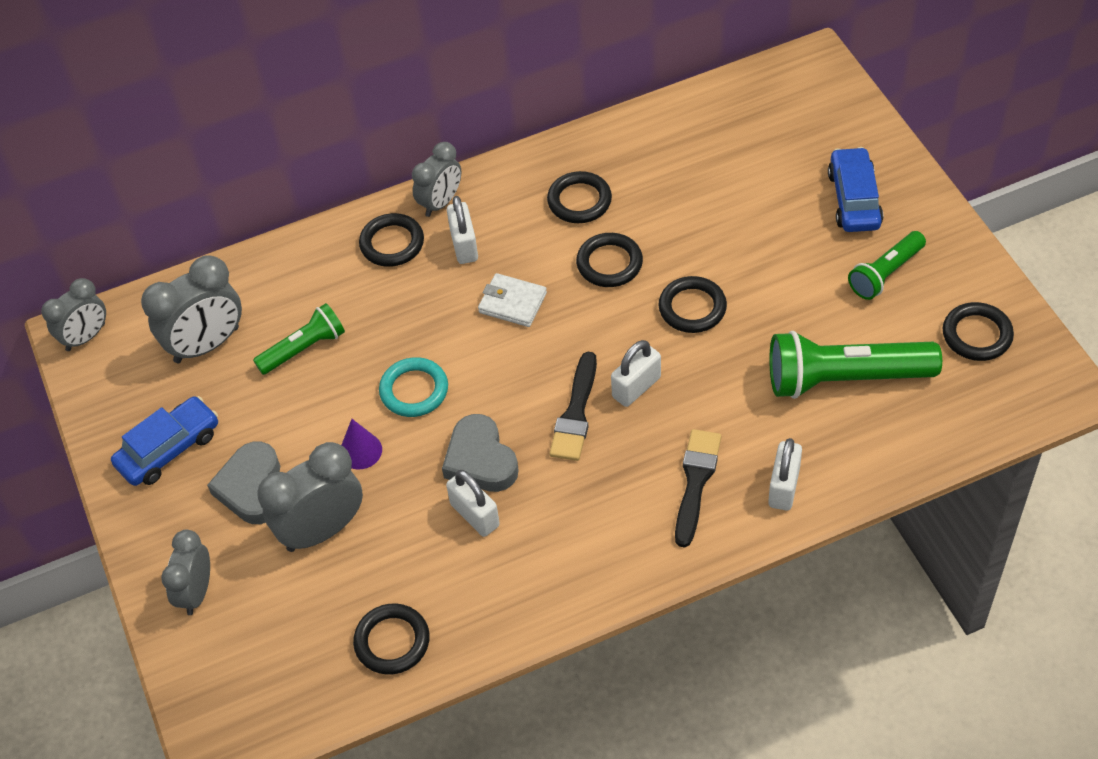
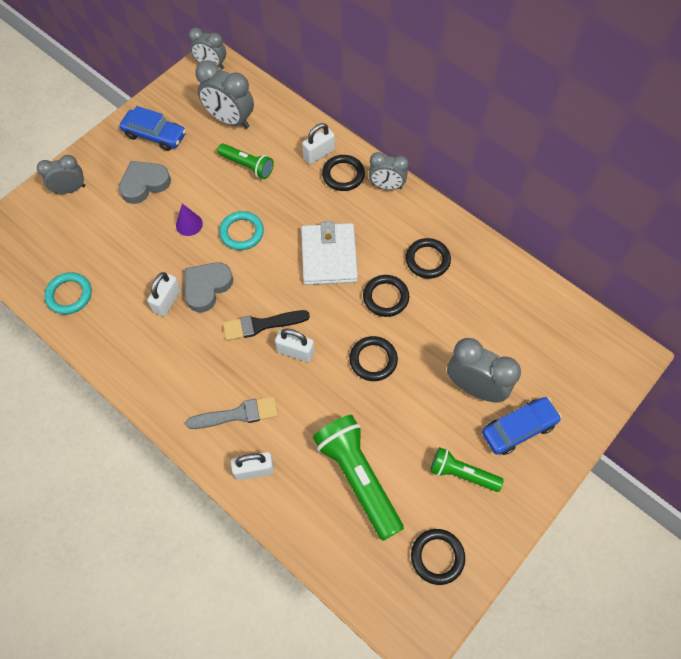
camera: 60 degrees right, 10 degrees up
(322, 530) = (129, 229): grey clock -> grey clock (475, 387)
(392, 641) = (69, 295): black ring -> turquoise ring
(464, 245) = (360, 212): white padlock -> white padlock (319, 154)
(512, 303) = (329, 256): white wallet -> white wallet, size x1.69
(696, 482) = (237, 414): black brush -> grey brush

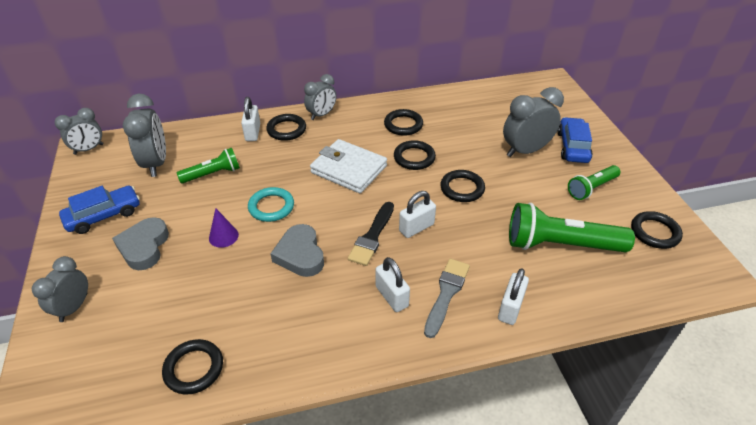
camera: 55 degrees left, 20 degrees down
(69, 295) = (194, 368): turquoise ring -> black ring
(167, 301) = (285, 289): white padlock -> white padlock (391, 296)
(230, 120) = (156, 163): grey clock -> grey clock turned 75 degrees counterclockwise

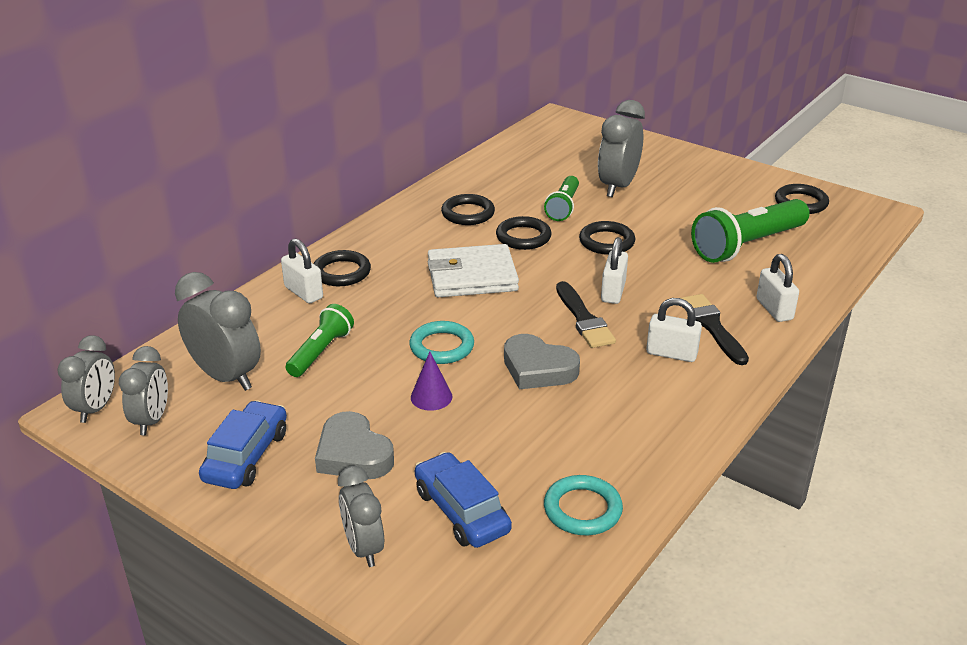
camera: 40 degrees left, 10 degrees down
(194, 368) = (582, 509): black ring -> turquoise ring
(321, 115) = (361, 241): grey clock -> grey clock (152, 420)
(446, 293) = (712, 327): grey brush -> black brush
(572, 147) = (653, 166): blue car -> blue car (461, 511)
(591, 188) = (712, 192): green flashlight -> green flashlight (563, 207)

